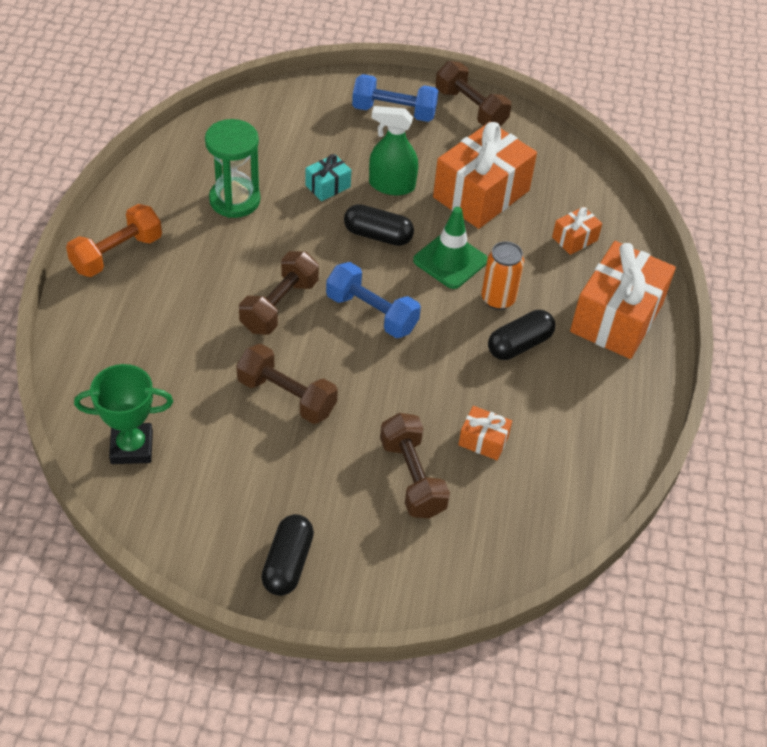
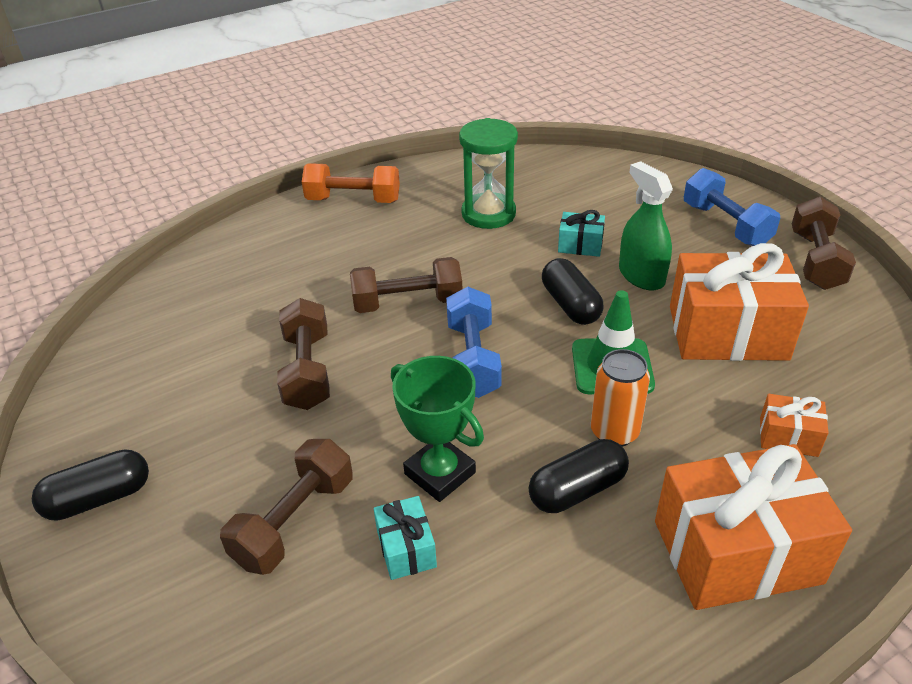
camera: 55 degrees right, 10 degrees down
(132, 447) = (158, 323): green trophy -> green trophy (440, 473)
(483, 441) = (406, 548): orange gift -> turquoise gift
(519, 344) = (577, 490): black capsule -> black capsule turned 45 degrees counterclockwise

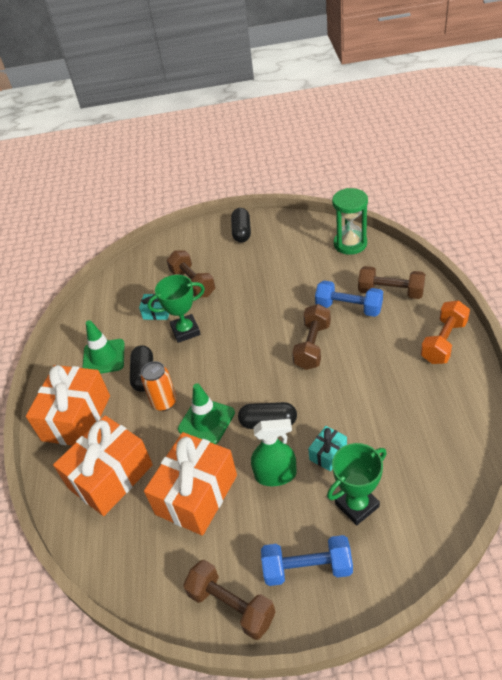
camera: 120 degrees right, 5 degrees up
(307, 371) = (279, 297): brown dumbbell -> brown dumbbell (390, 292)
(473, 359) = (249, 362): blue dumbbell -> blue dumbbell (348, 308)
(488, 214) = (393, 413): green hourglass -> green hourglass (350, 244)
(575, 588) = (104, 357): none -> green traffic cone
(628, 212) = (357, 505): none -> green trophy
(788, 437) = (110, 476): orange gift -> orange gift, size x2.20

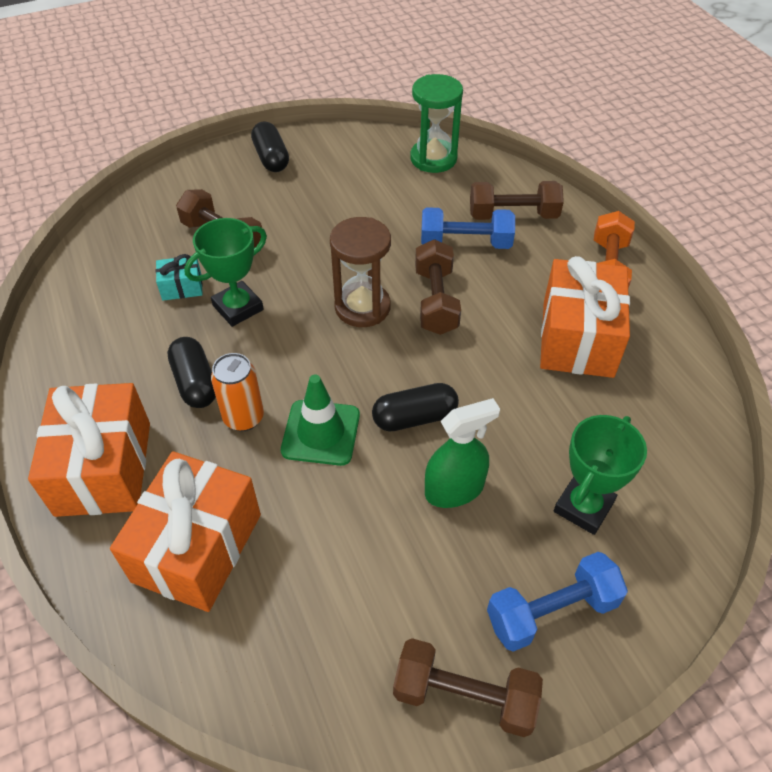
camera: 25 degrees left, 5 degrees up
(104, 357) = (117, 367): green traffic cone -> none
(196, 494) = (347, 544): orange gift -> orange gift (577, 338)
(263, 343) = (362, 307): none -> brown hourglass
(328, 454) = (516, 445): turquoise gift -> none

